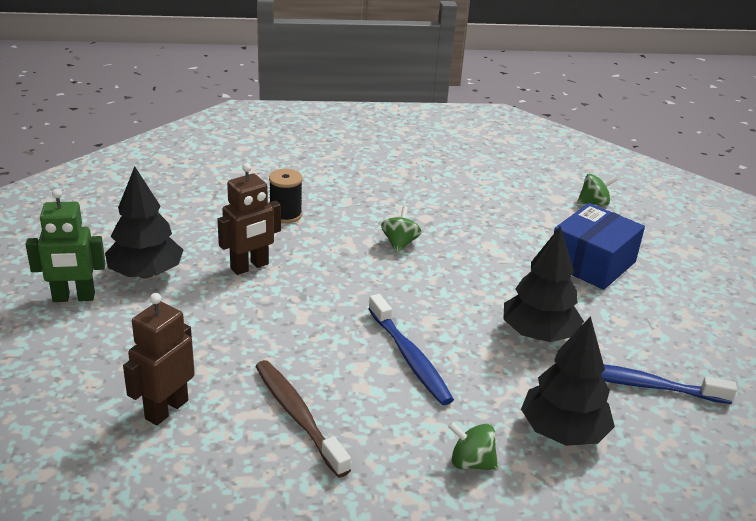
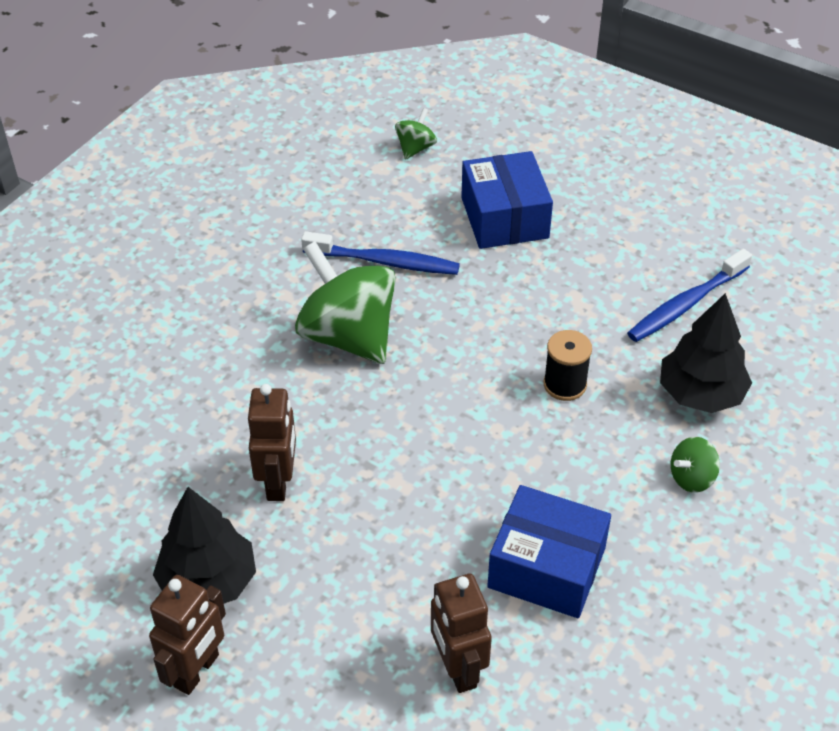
camera: 50 degrees left, 15 degrees up
(74, 298) = (197, 671): green robot -> brown robot
(285, 215) = (207, 398): black spool -> black spool (565, 384)
(298, 416) = (546, 567): brown toothbrush -> blue box
(399, 243) = (348, 335): green spinning top -> green spinning top, size x2.23
(409, 357) = (529, 437): blue toothbrush -> blue toothbrush (384, 261)
(538, 334) = (571, 325): black tree -> none

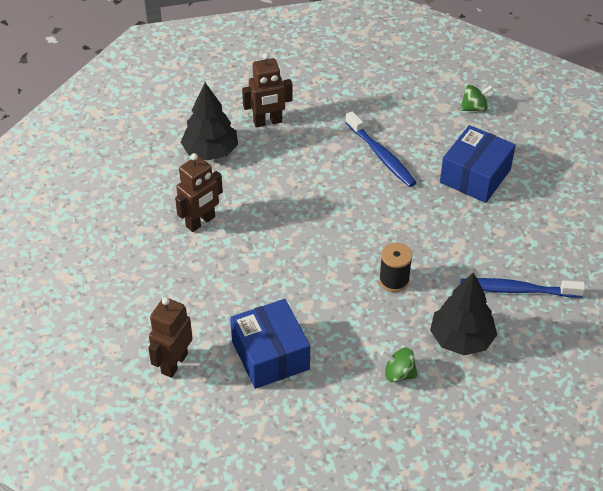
camera: 45 degrees right, 0 degrees up
(197, 671) = (71, 274): brown robot -> brown robot (268, 122)
(208, 581) = (120, 241): black tree -> black tree (210, 152)
(348, 335) = (317, 179): green spinning top -> none

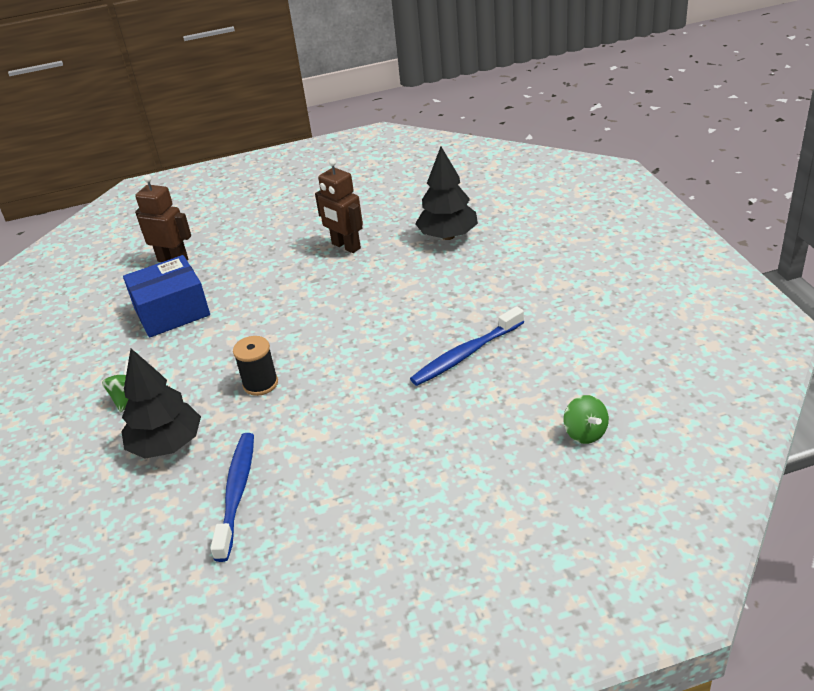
camera: 90 degrees right, 10 degrees down
(268, 122) = (504, 264): brown robot -> none
(475, 176) = (442, 442): blue box -> none

